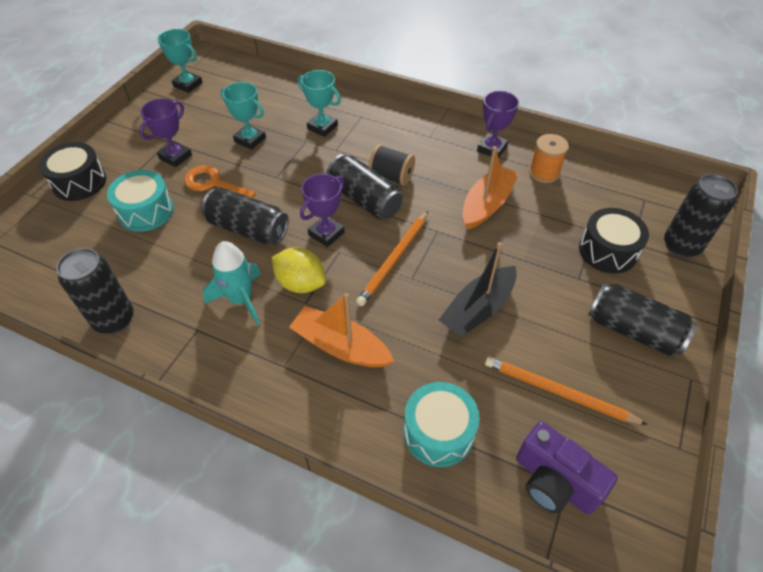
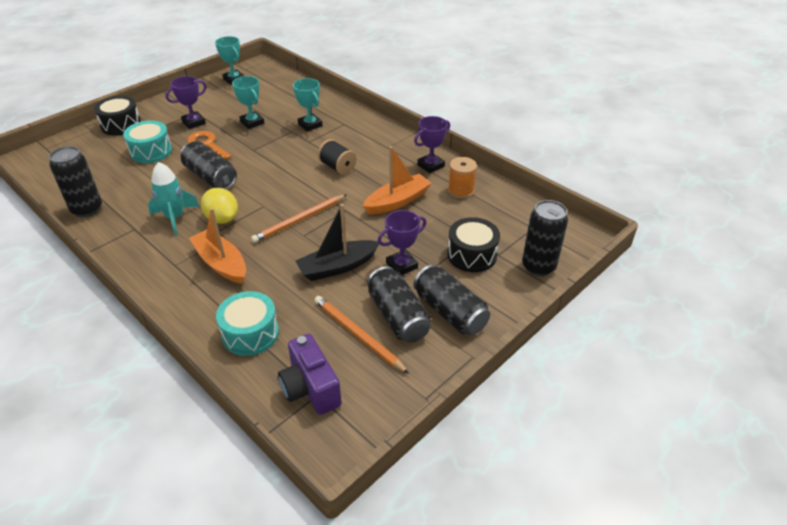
camera: 20 degrees right, 10 degrees down
(326, 234) = (262, 193): purple trophy -> purple trophy (402, 265)
(364, 199) = (306, 177): black can -> black can (398, 316)

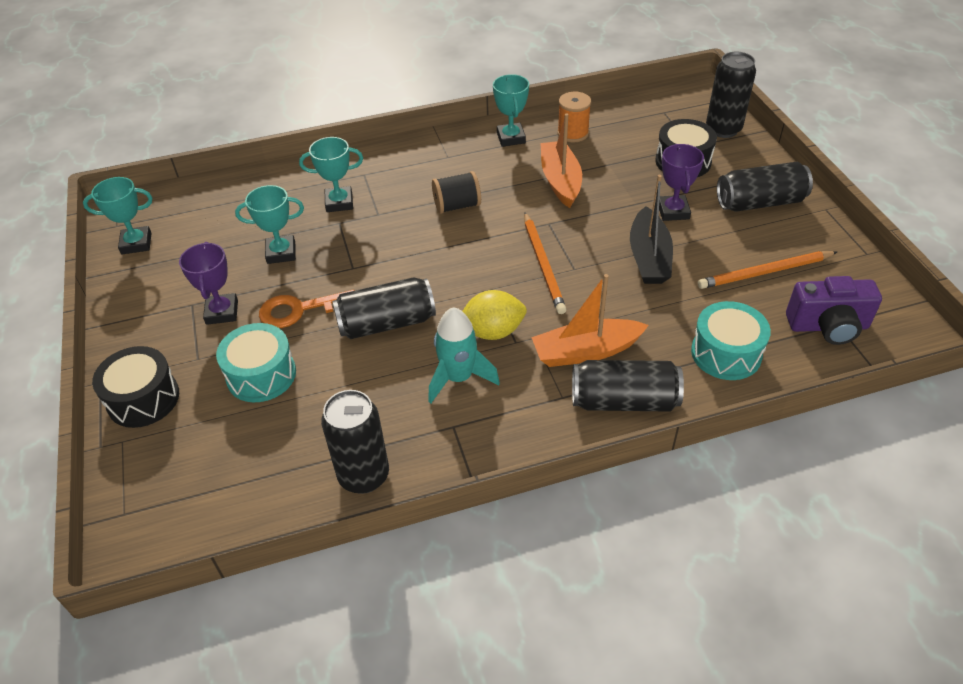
camera: 60 degrees left, 5 degrees up
(398, 316) = (750, 237): black can -> black can (624, 401)
(430, 165) = (511, 138): purple trophy -> turquoise trophy

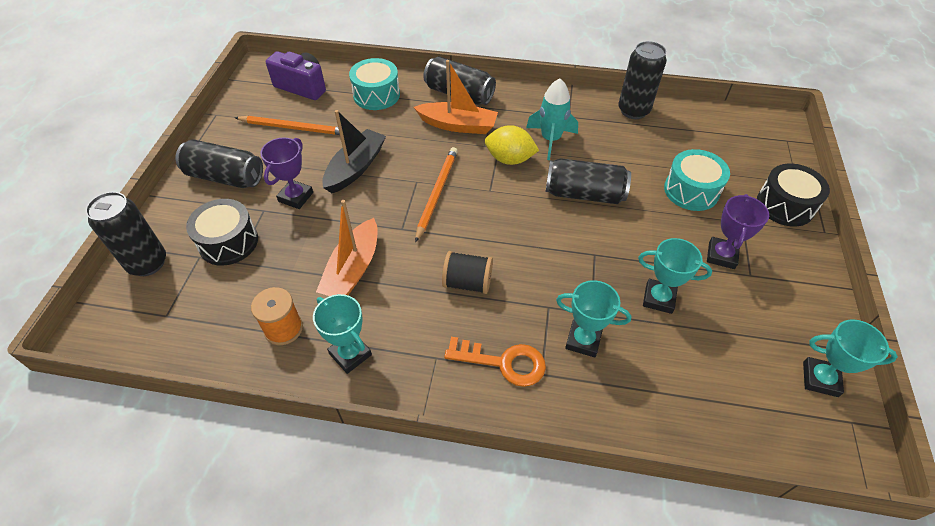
camera: 155 degrees left, 5 degrees up
(300, 310) = (651, 231): orange key -> orange key (503, 362)
(511, 138) = (350, 354): turquoise trophy -> turquoise trophy turned 60 degrees counterclockwise

